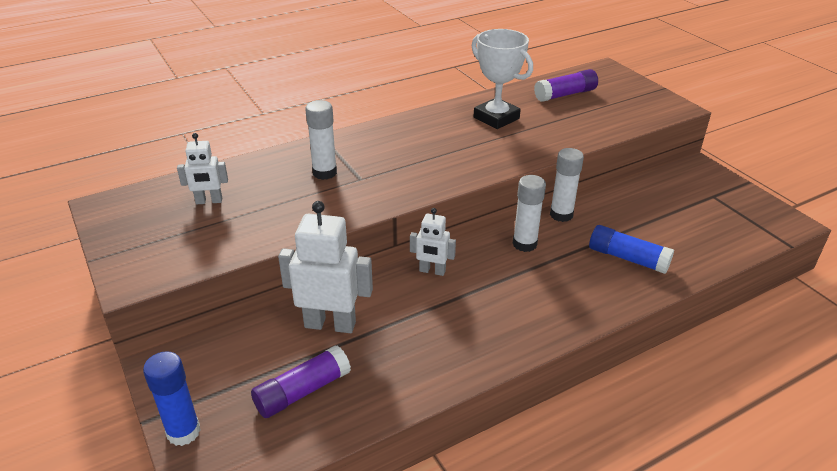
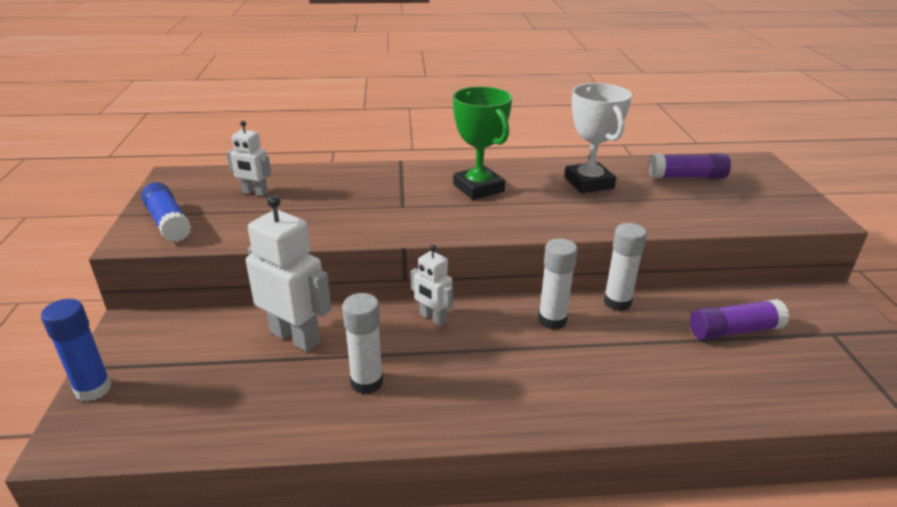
camera: 25 degrees right, 5 degrees down
(302, 391) = (218, 390): purple glue stick -> purple glue stick (734, 330)
(324, 173) = (374, 193): white glue stick -> white glue stick (367, 382)
(411, 145) = (478, 188): none -> green trophy
(627, 258) = (665, 371): blue glue stick -> blue glue stick (168, 222)

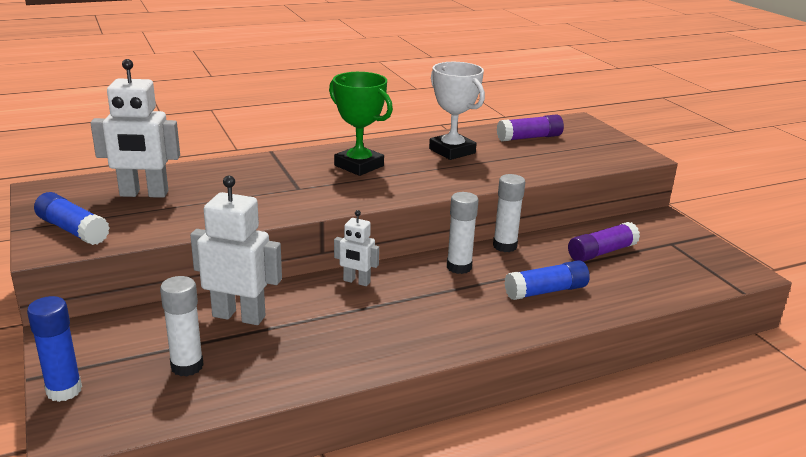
camera: 20 degrees left, 5 degrees down
(255, 193) = (144, 194): white robot -> white robot, size x1.78
(367, 382) = (327, 338): white glue stick -> white glue stick (187, 366)
(642, 371) = (546, 291): none -> blue glue stick

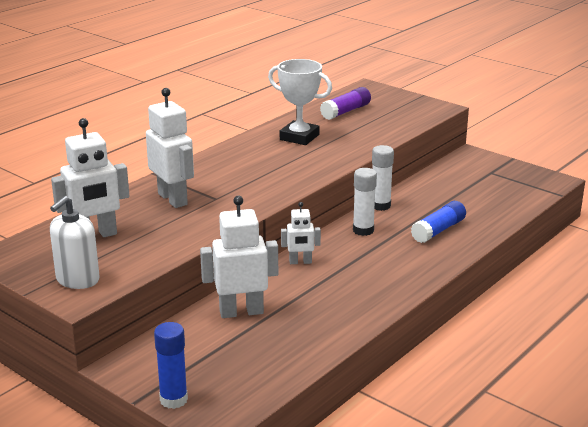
camera: 25 degrees left, 0 degrees up
(73, 230) = (77, 279): blue glue stick -> white soap dispenser
(187, 366) = (244, 356): white glue stick -> none
(257, 179) = (173, 199): none -> white robot
(359, 166) = (241, 168): green trophy -> none
(601, 252) = (451, 192): purple glue stick -> none

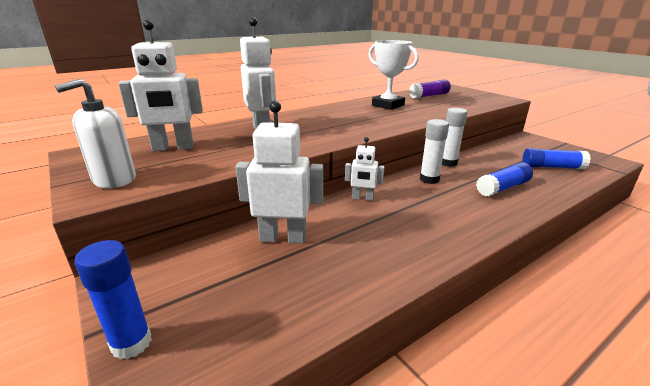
camera: 15 degrees right, 0 degrees up
(490, 197) = (552, 167): none -> blue glue stick

